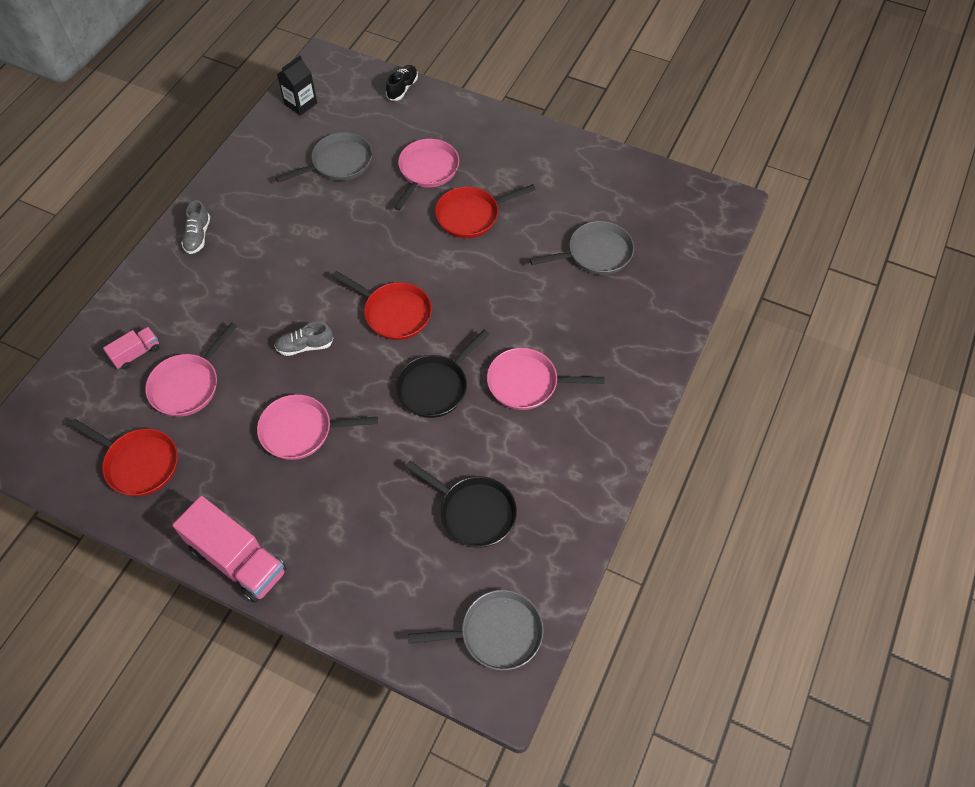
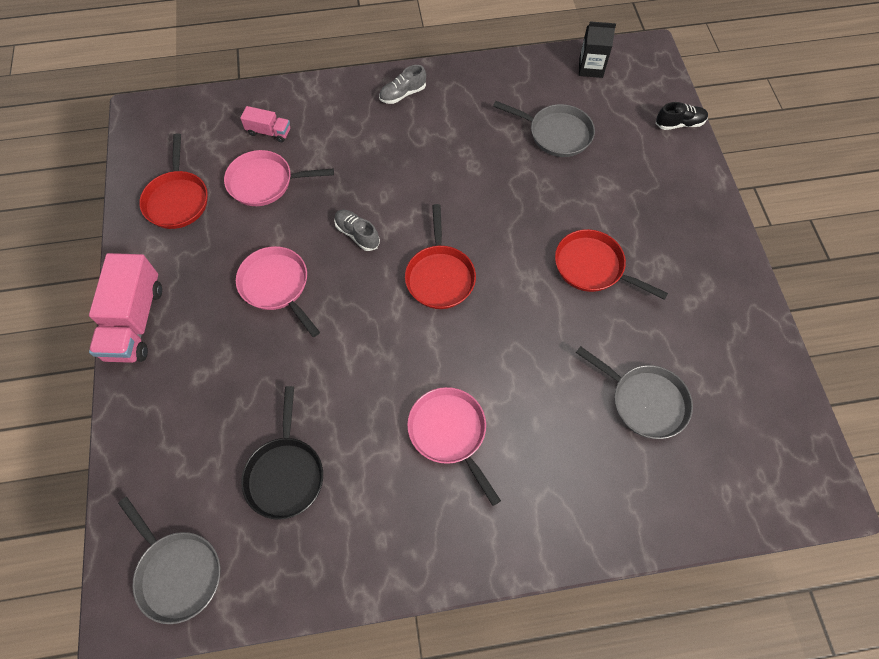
camera: 55 degrees right, 5 degrees up
(427, 171) = (609, 201): pink pan -> none
(435, 387) = (390, 358): black pan -> none

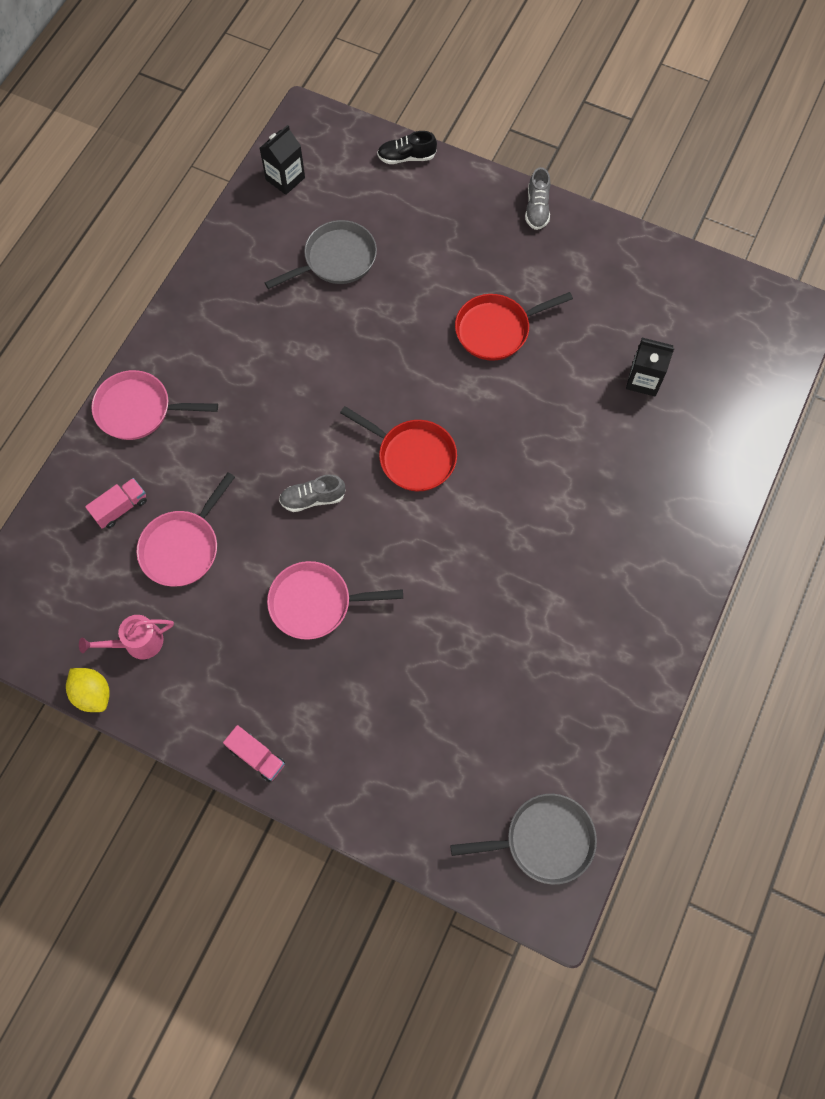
camera: 55 degrees left, 5 degrees up
(125, 198) = (93, 694): none -> yellow lemon
(135, 321) = (257, 756): pink truck -> pink truck, size x0.51
(177, 200) = (137, 643): red pan -> pink watering can
(285, 474) = (514, 700): black pan -> none
(402, 94) = (177, 357): grey shoe -> grey shoe (537, 208)
(449, 433) = (568, 545): pink pan -> pink pan (138, 410)
(644, 401) = (643, 380): grey pan -> black carton
(679, 124) = (406, 157): black shoe -> black shoe turned 120 degrees counterclockwise

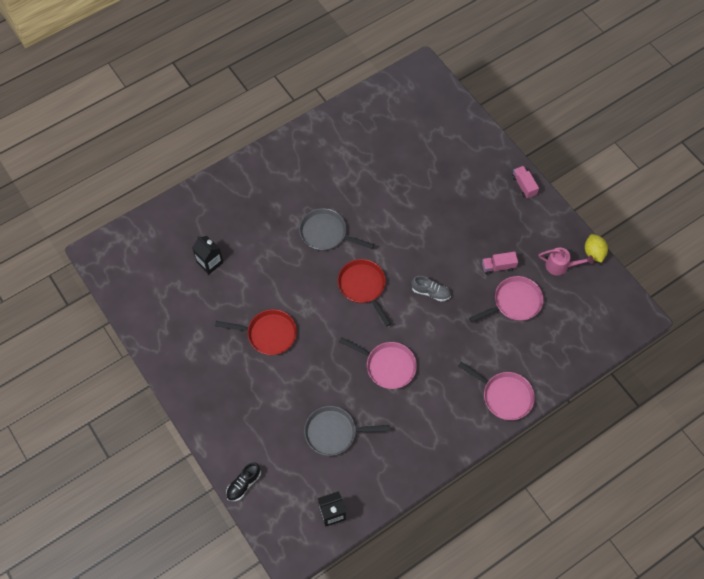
camera: 150 degrees left, 5 degrees down
(121, 508) = (540, 342): pink truck -> pink truck (498, 266)
(315, 603) = (458, 239): pink pan -> pink pan (387, 366)
(406, 157) = (243, 484): black shoe -> black shoe turned 105 degrees clockwise
(537, 208) = (189, 399): grey shoe -> none
(544, 840) = (410, 92): grey pan -> grey pan (326, 233)

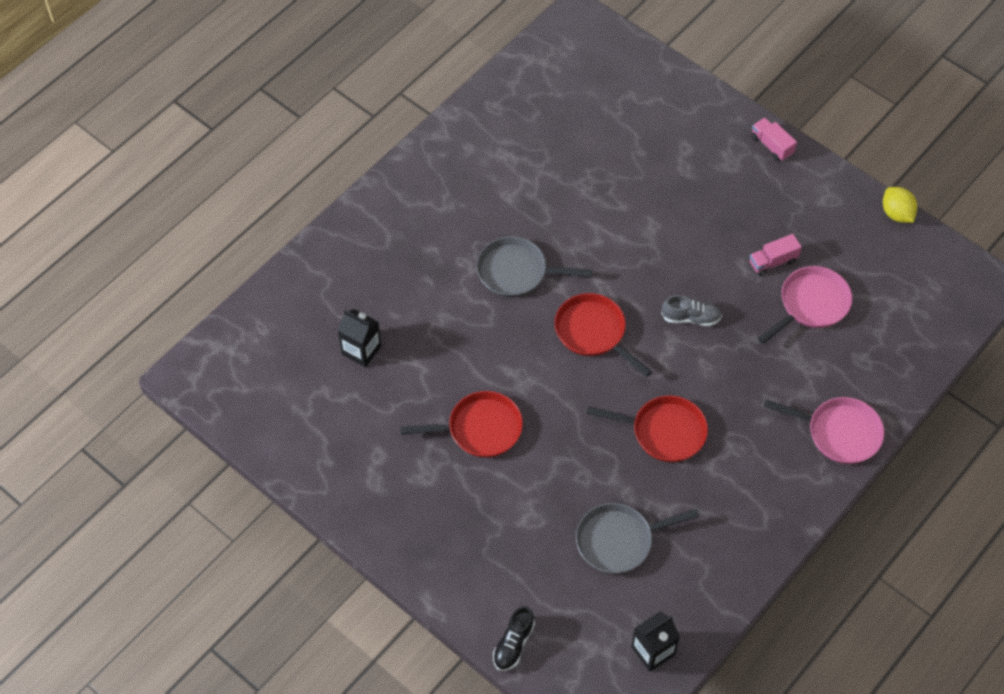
camera: 15 degrees left, 5 degrees down
(387, 366) = (664, 432): pink pan -> red pan
(560, 266) = (858, 241): pink watering can -> none

